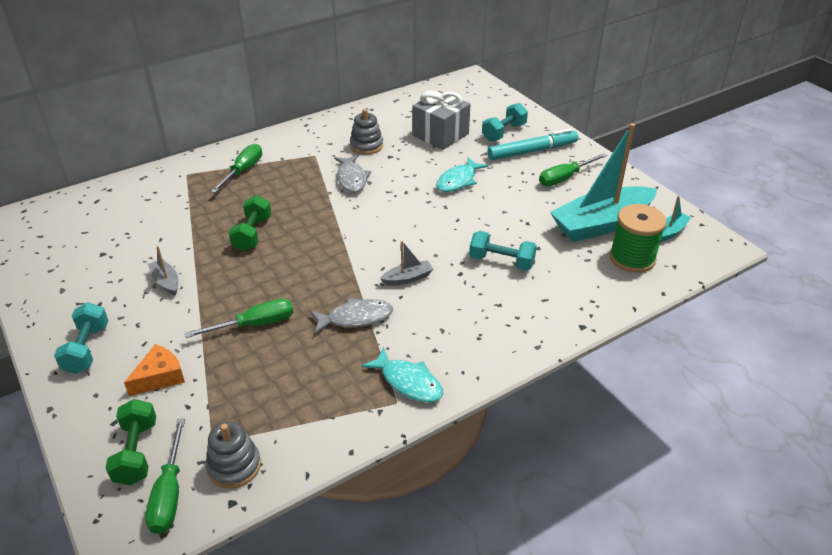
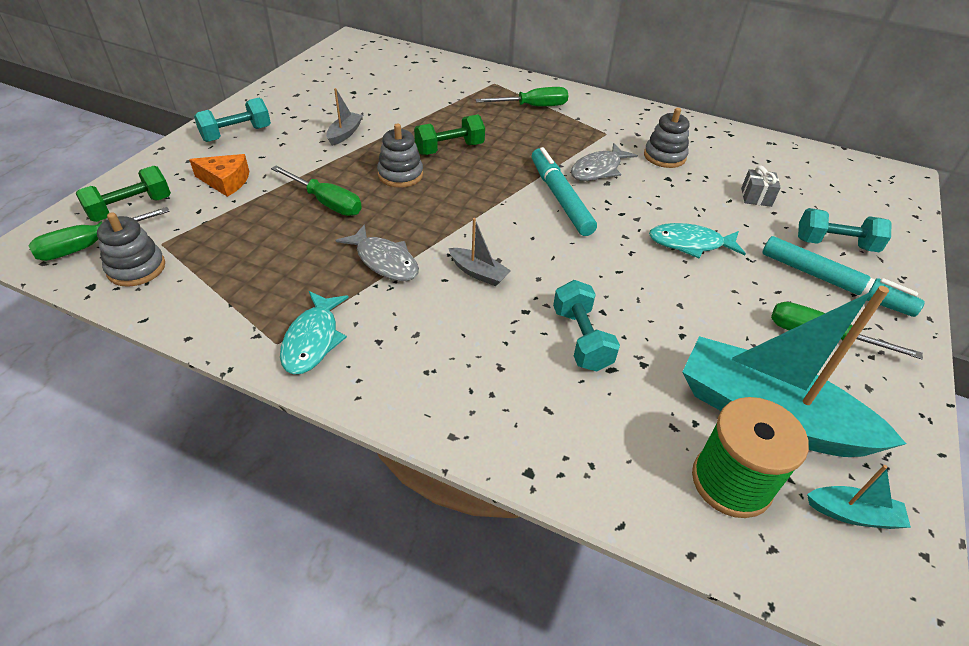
camera: 55 degrees right, 5 degrees up
(259, 272) = (400, 175): none -> grey stacking toy
(365, 209) = (560, 198): none -> turquoise marker
(440, 135) = (756, 197): grey gift -> grey gift, size x0.48

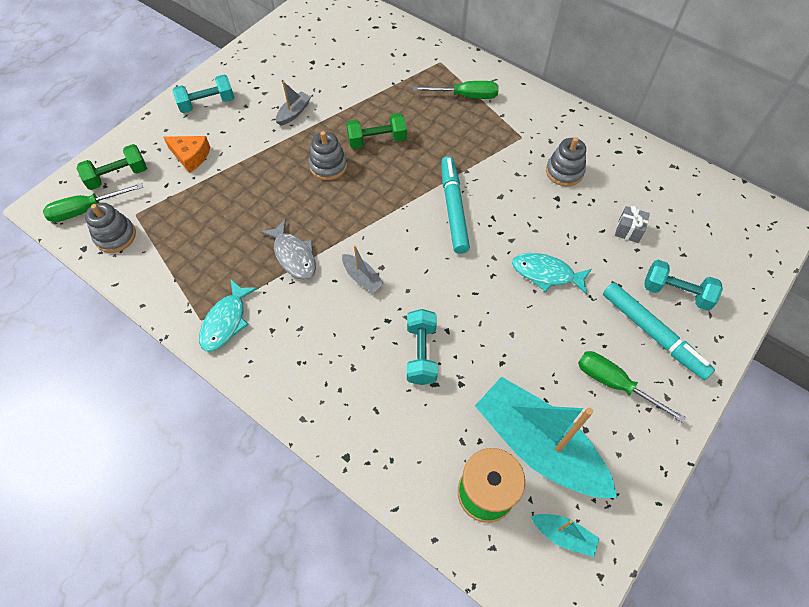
camera: 15 degrees right, 15 degrees up
(326, 202) = (263, 189): green screwdriver -> none
(598, 170) = (498, 180): grey fish -> none

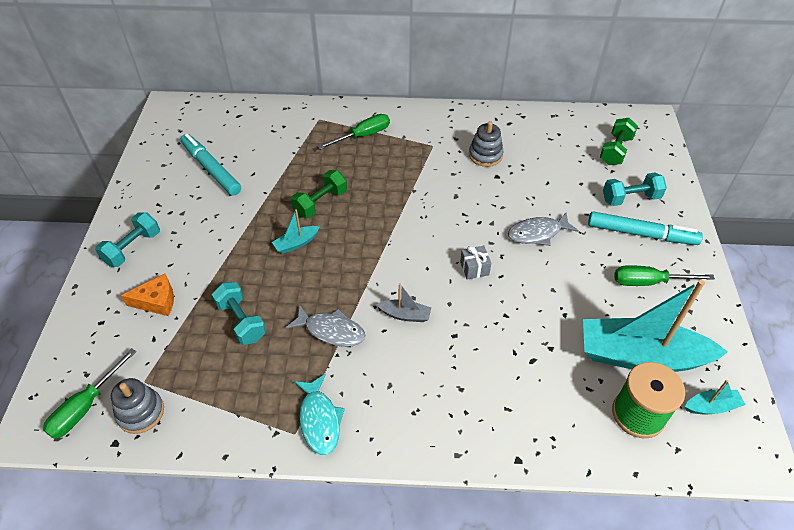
camera: 35 degrees left, 10 degrees down
(118, 176) = (94, 358): green dumbbell -> green dumbbell (615, 151)
(294, 113) = (226, 216): grey boat -> none
(328, 166) = (296, 243): grey stacking toy -> turquoise boat
(421, 353) = (502, 344): turquoise dumbbell -> turquoise dumbbell (241, 321)
(453, 208) = (429, 223): turquoise marker -> turquoise marker (211, 169)
(546, 274) = (537, 233): turquoise fish -> grey fish
(628, 230) = (564, 173): grey gift -> grey gift (474, 268)

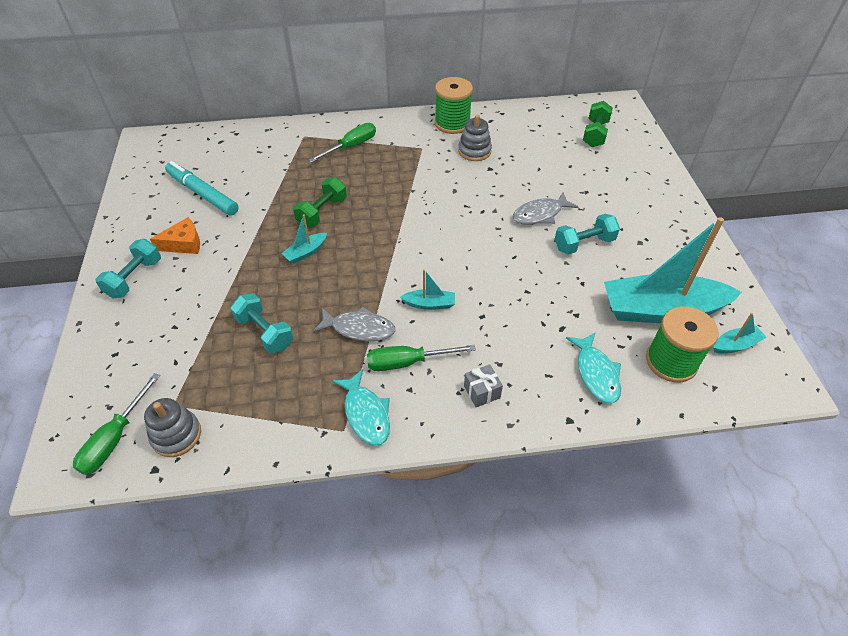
camera: 10 degrees left, 0 degrees up
(157, 301) = (171, 325): orange cheese -> orange cheese (184, 243)
(405, 315) = (429, 304): grey boat -> turquoise boat
(469, 122) = (452, 123): none -> green spool
(474, 268) = (487, 253): grey gift -> grey gift (482, 392)
(556, 414) = (596, 373): none -> turquoise fish
(630, 198) = (618, 174): turquoise dumbbell -> turquoise dumbbell (584, 244)
(641, 234) = (636, 203): turquoise marker -> none
(649, 282) = (652, 244): green screwdriver -> green screwdriver (407, 362)

